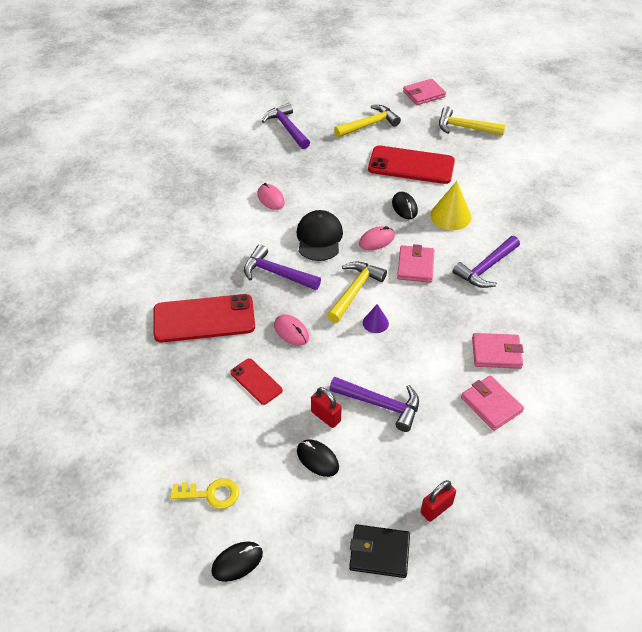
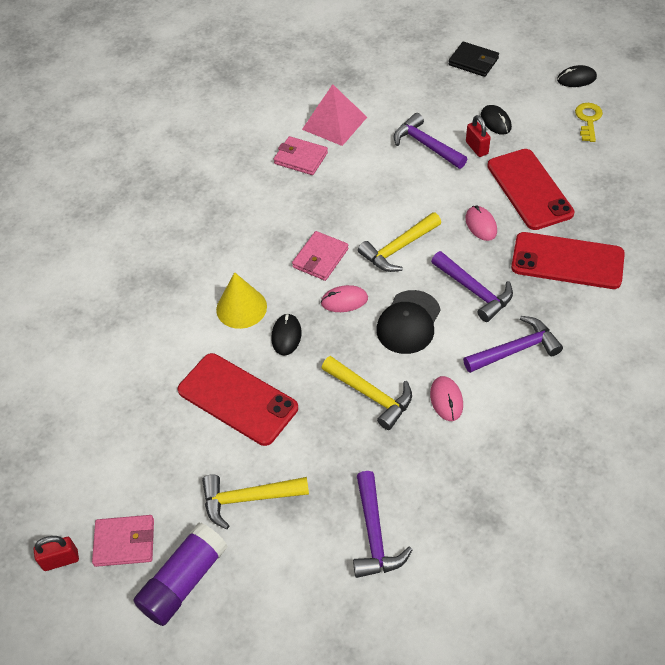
camera: 155 degrees left, 5 degrees up
(211, 494) = (588, 120): yellow key -> yellow key turned 75 degrees clockwise
(256, 381) = (529, 189): red phone -> red phone, size x1.94
(375, 323) = (394, 211): purple cone -> none
(380, 89) = (184, 581): none -> purple glue stick
(436, 508) = (420, 74): red padlock -> red padlock (60, 560)
(465, 128) = (119, 445): yellow hammer -> yellow hammer (371, 395)
(486, 268) = (250, 236): purple hammer -> purple hammer (516, 349)
(491, 405) = (334, 123): pink wallet -> pink pyramid

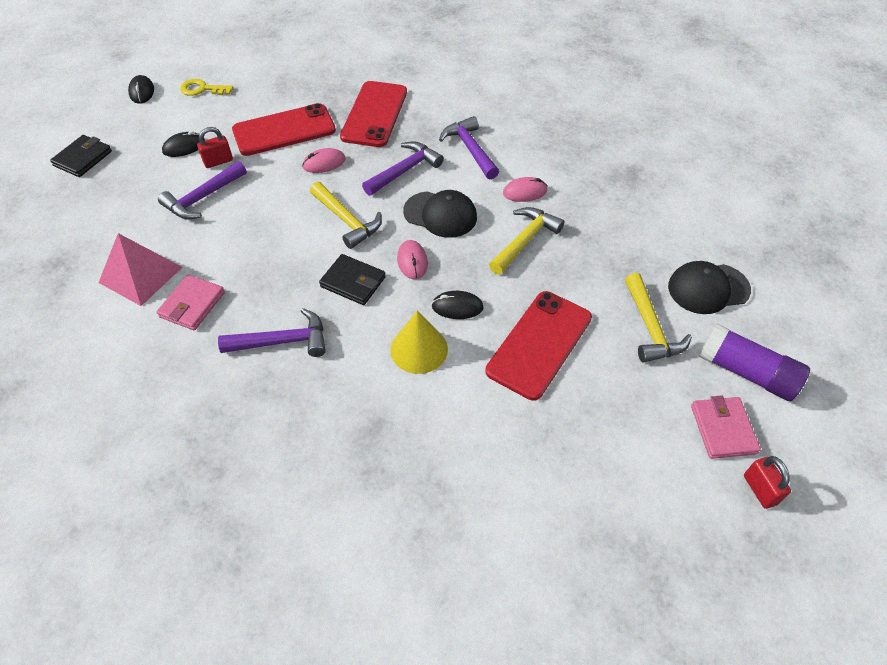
camera: 95 degrees left, 0 degrees up
(297, 567) = (708, 288): none -> black cap
(320, 258) = (353, 282): pink wallet -> black wallet
(374, 535) = (664, 238): purple hammer -> purple hammer (283, 341)

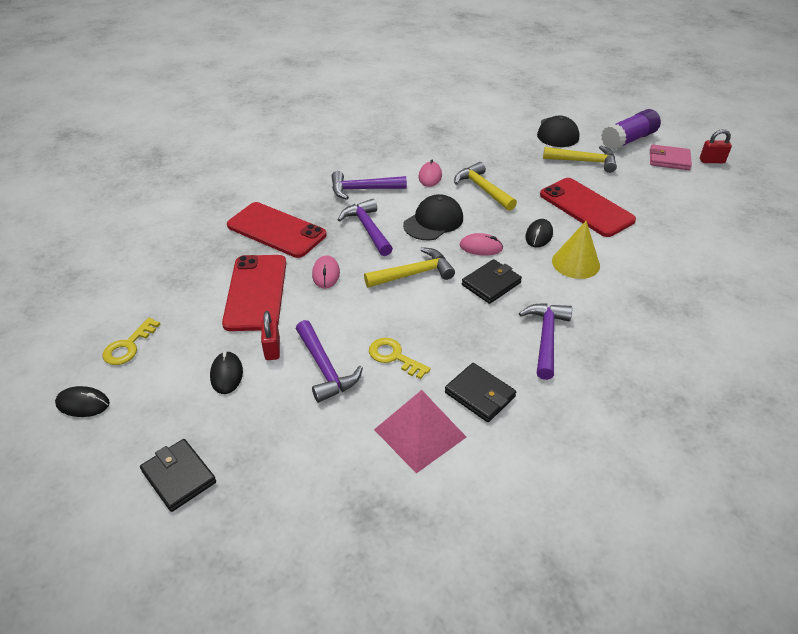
camera: 70 degrees left, 10 degrees down
(192, 305) = (480, 395): pink wallet -> black wallet
(227, 236) = (394, 357): none -> yellow key

